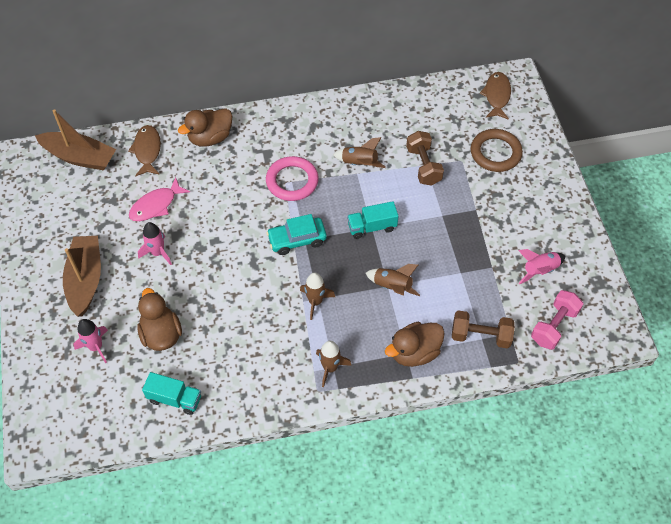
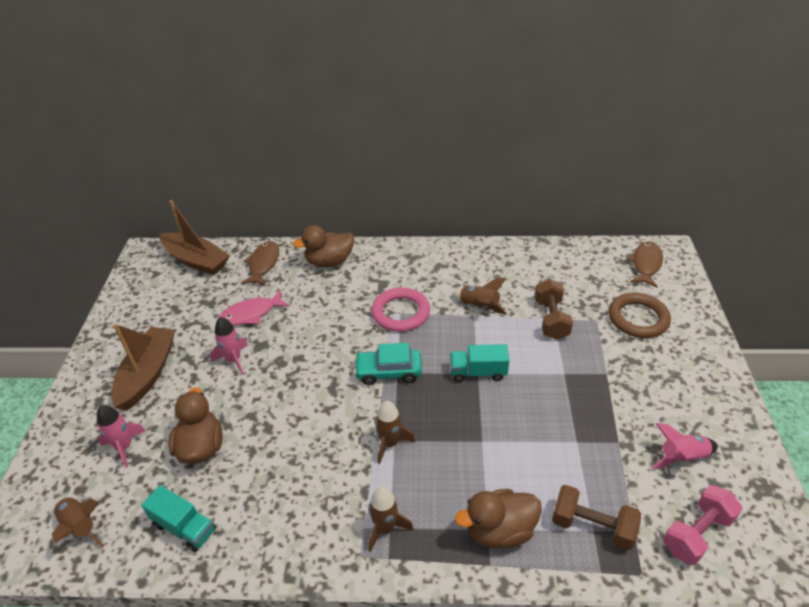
camera: 15 degrees right, 15 degrees down
(392, 287) = (488, 443): brown rocket -> brown rocket (80, 526)

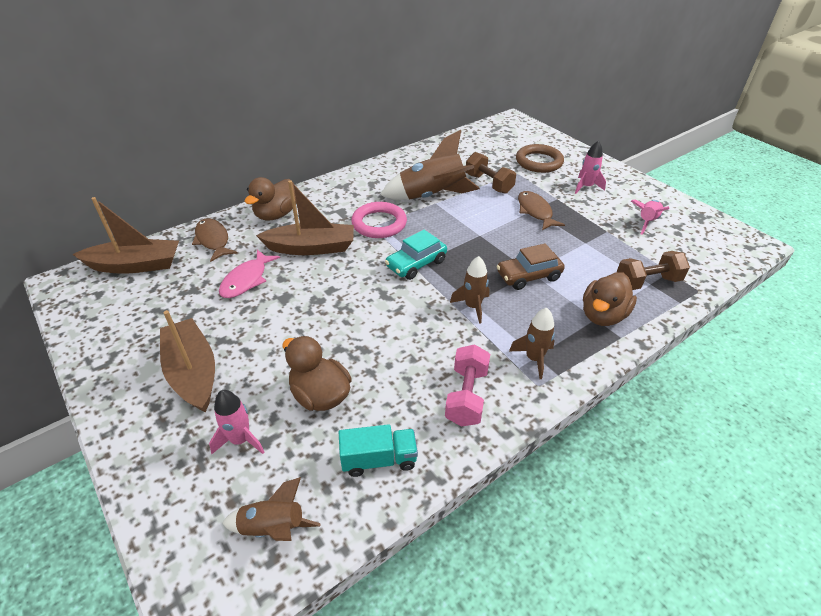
camera: 40 degrees left, 0 degrees up
(233, 360) = (271, 319): pink rocket -> pink rocket (586, 187)
(324, 309) = (311, 248): none -> brown boat
(475, 444) = (528, 276): none -> brown car
(478, 372) = (479, 234): turquoise truck -> none
(479, 306) = (432, 196): brown rocket -> brown rocket, size x1.84
(645, 264) = (508, 131): brown fish -> brown fish (535, 211)
(697, 533) = (698, 255): pink dumbbell -> pink dumbbell (466, 396)

